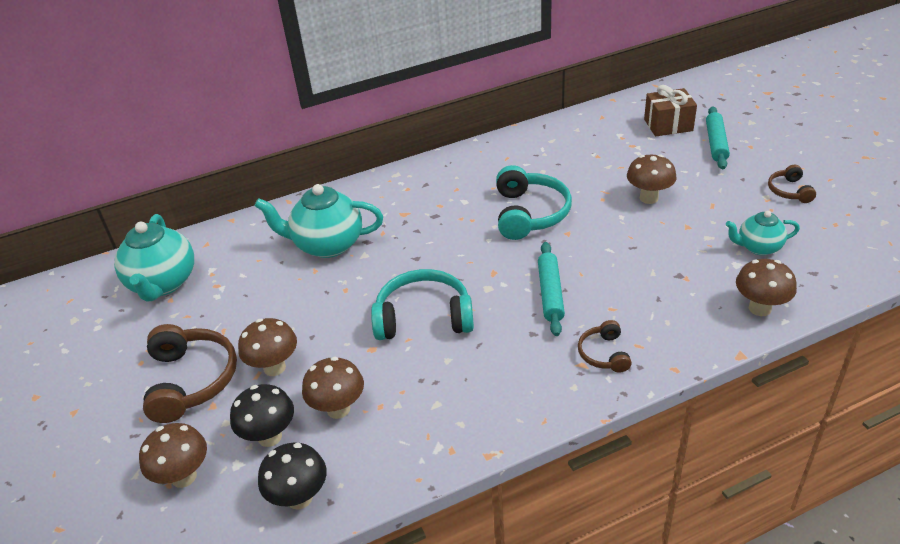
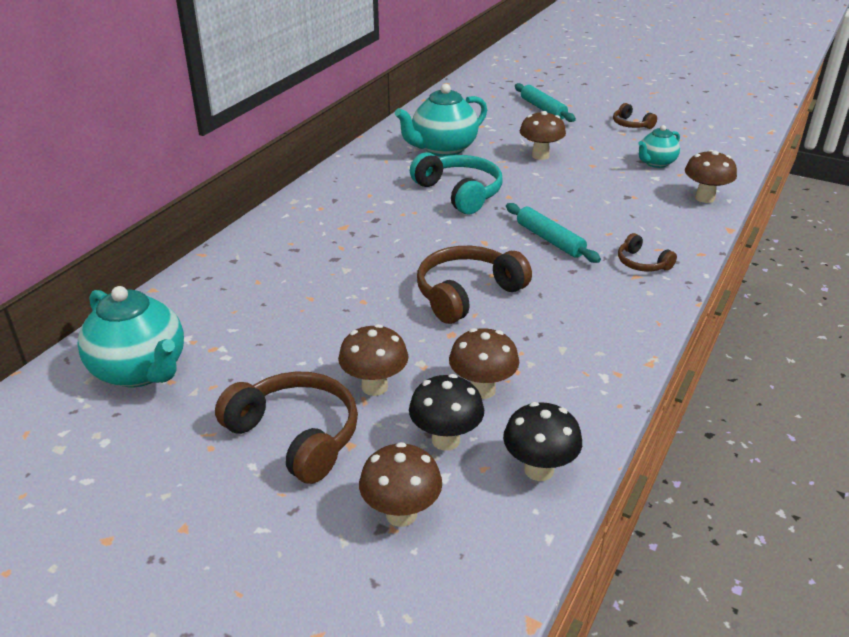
camera: 40 degrees left, 5 degrees down
(327, 245) = (295, 274): turquoise teapot -> turquoise teapot (442, 149)
(424, 317) = (467, 294): turquoise headphones -> brown headphones
(668, 125) = (492, 106): brown gift -> none

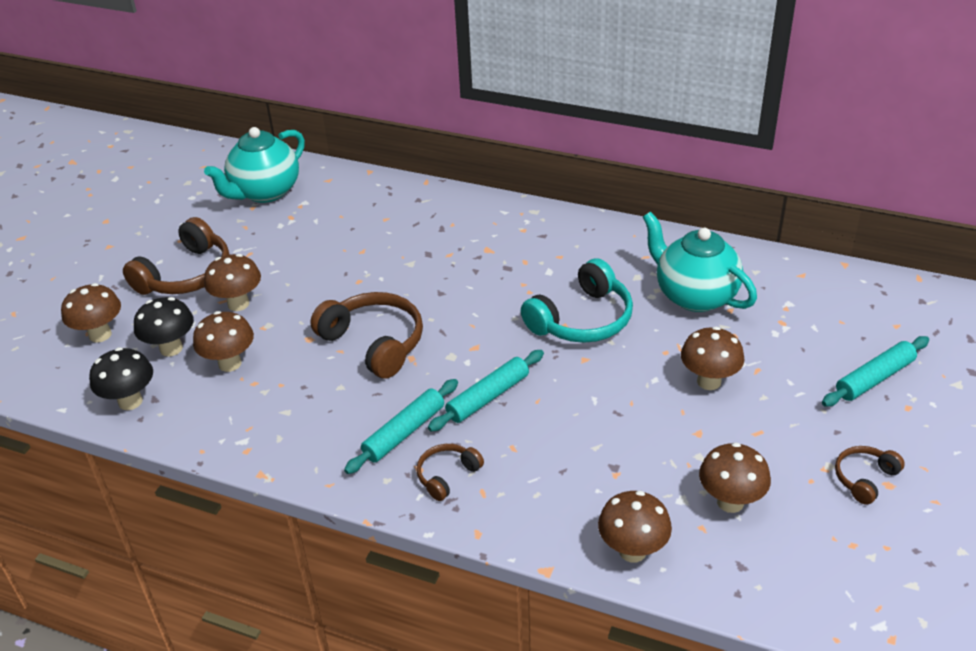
camera: 85 degrees right, 5 degrees up
(592, 281) = (404, 433): none -> turquoise rolling pin
(656, 163) = (730, 502): turquoise teapot -> brown mushroom

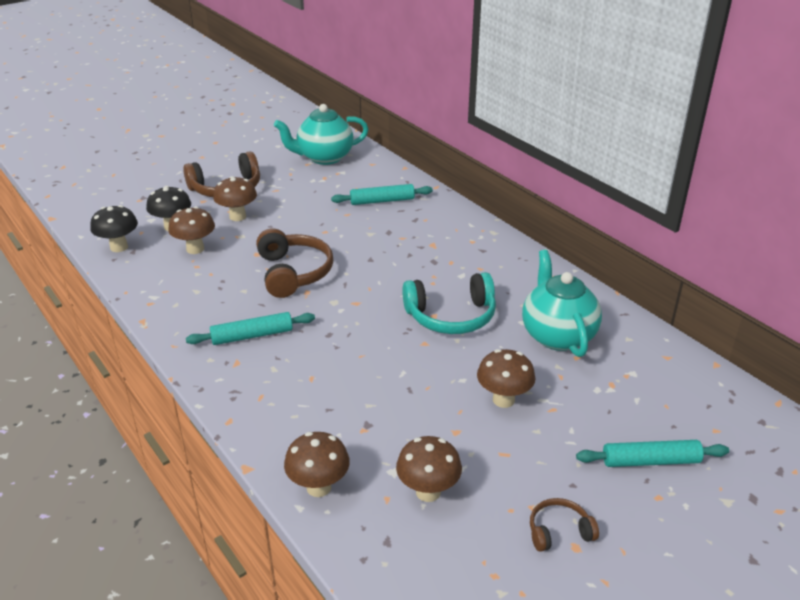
camera: 30 degrees right, 5 degrees down
(100, 335) = (144, 204): brown mushroom -> none
(447, 475) = (249, 375): brown headphones -> none
(488, 397) = (330, 338): turquoise rolling pin -> turquoise rolling pin (382, 201)

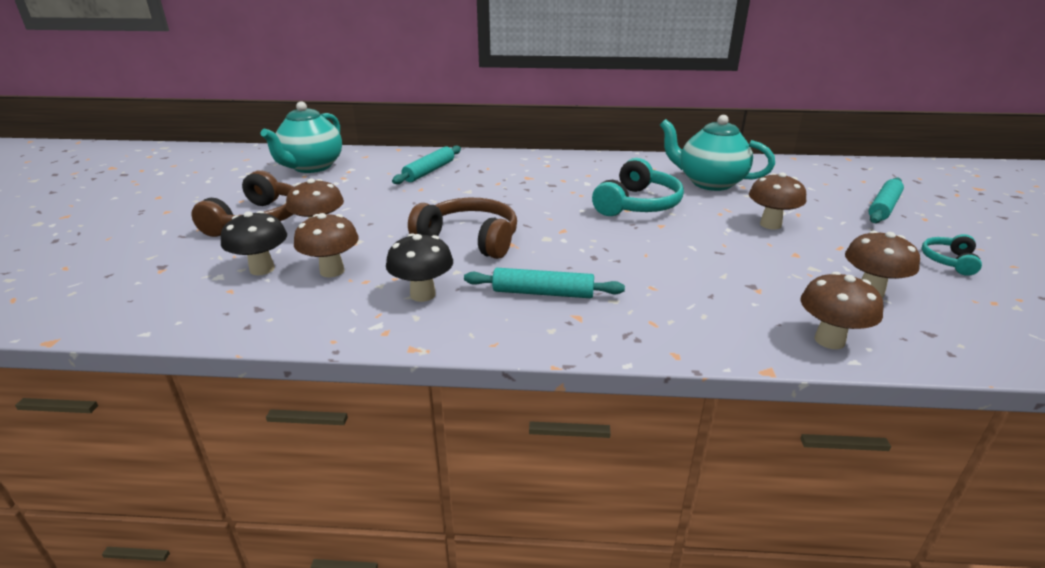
camera: 50 degrees left, 5 degrees down
(119, 247) = (230, 314): black mushroom -> black mushroom (423, 294)
(252, 336) = (543, 293): turquoise rolling pin -> turquoise rolling pin turned 75 degrees clockwise
(559, 531) = (949, 261): brown headphones -> turquoise headphones

